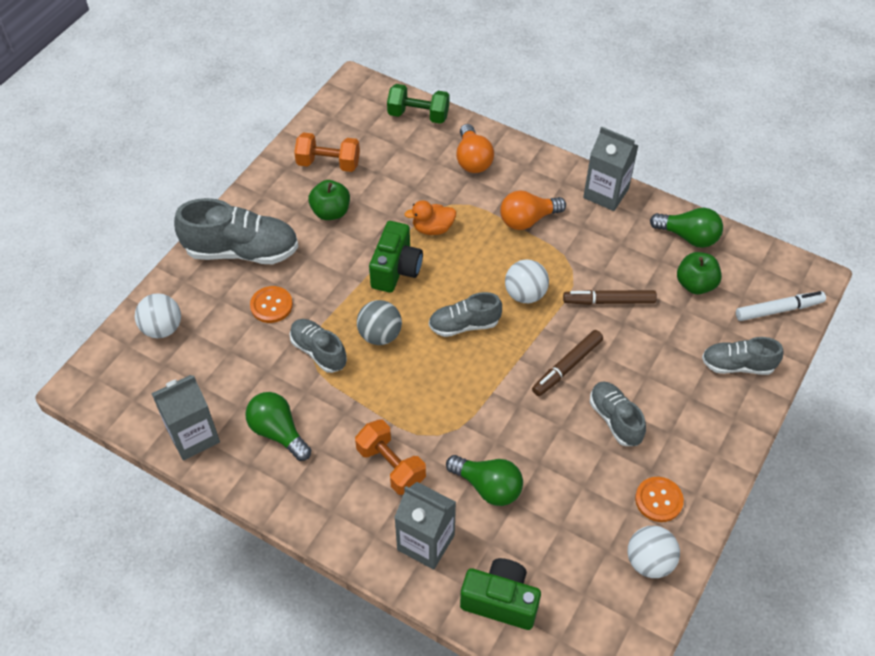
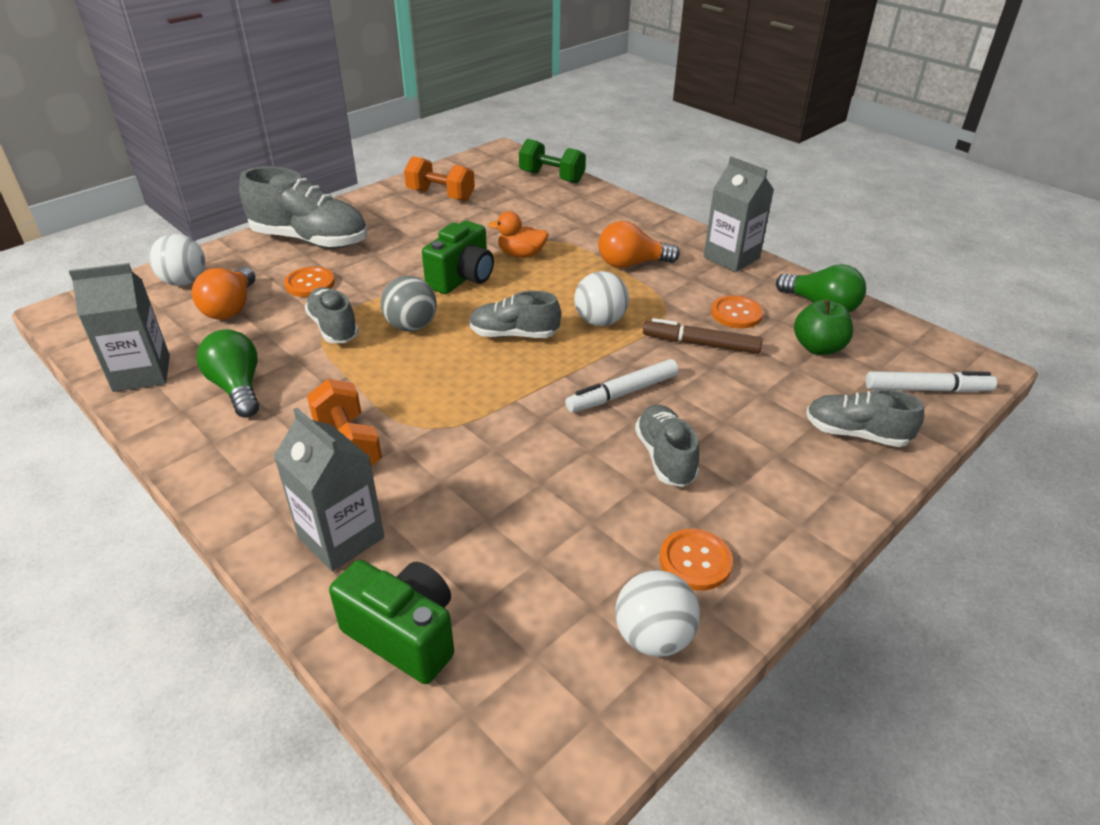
camera: 15 degrees right, 15 degrees down
(331, 212) = (420, 227): green apple -> none
(472, 159) = (592, 213): orange light bulb -> orange light bulb (231, 308)
(488, 486) = (459, 493): green light bulb -> none
(567, 367) = (622, 393): brown marker -> white marker
(626, 261) = (736, 313): none -> orange button

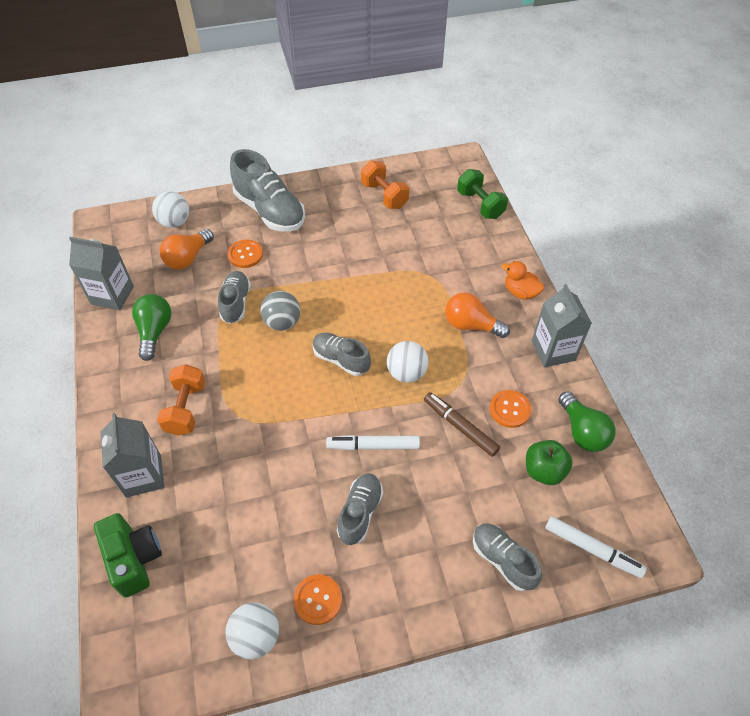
camera: 30 degrees right, 15 degrees up
(462, 278) = (343, 290): green camera -> none
(521, 254) = (399, 282): orange duck -> orange duck (520, 292)

